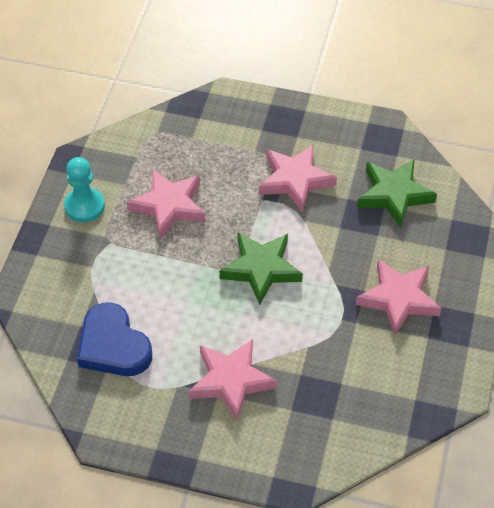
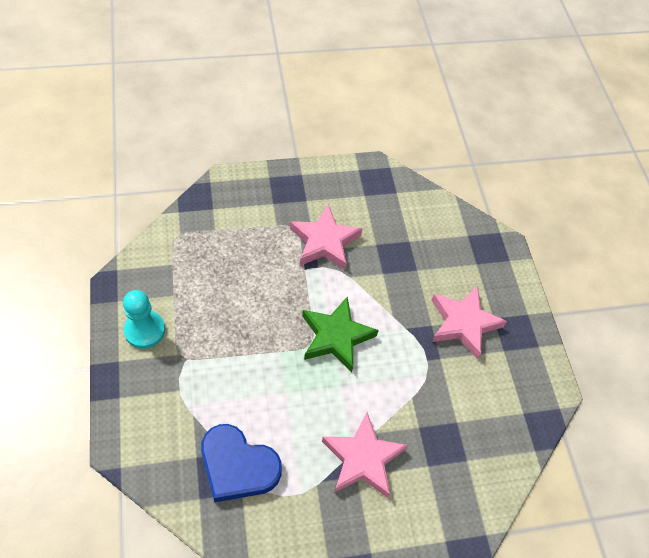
camera: 30 degrees left, 5 degrees up
(169, 206) = (225, 303): pink star -> none
(394, 195) = (412, 228): green star -> none

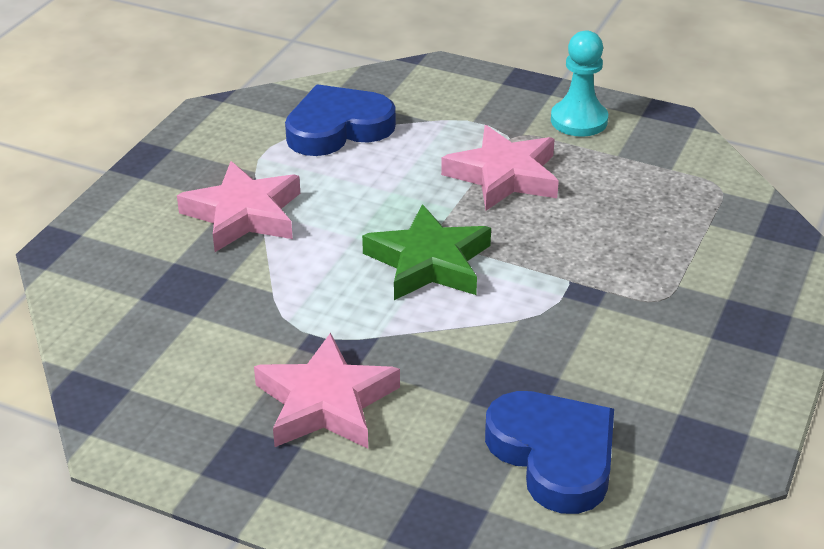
camera: 130 degrees right, 20 degrees down
(324, 241) = (607, 320): pink star -> pink star (504, 175)
(423, 226) = (554, 455): none -> blue heart

